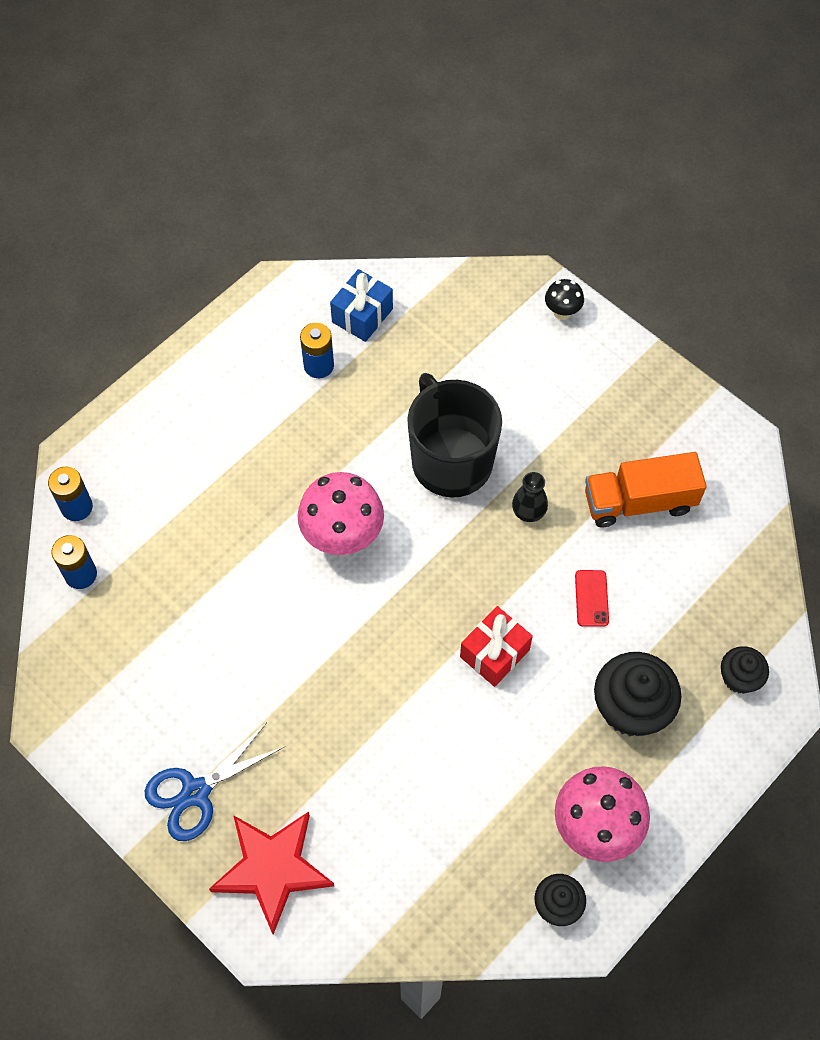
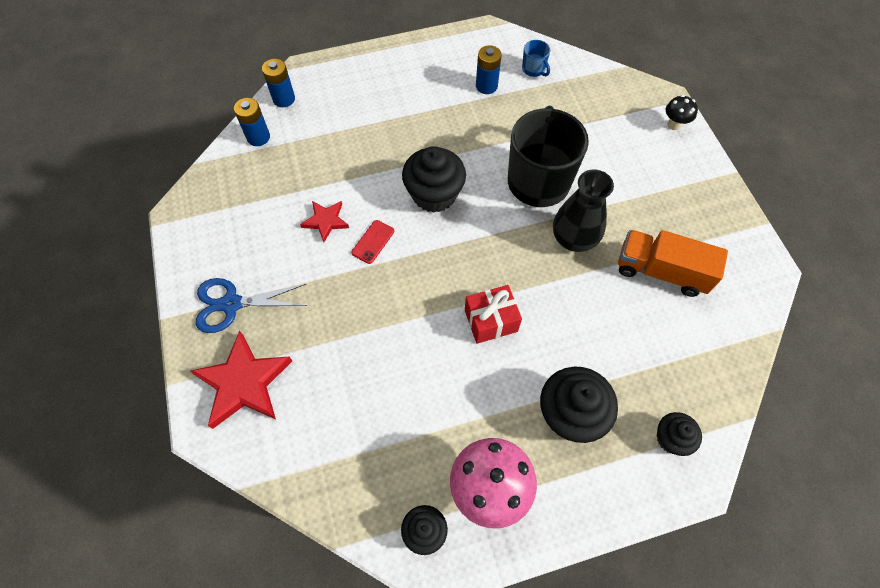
camera: 30 degrees right, 0 degrees up
(238, 637) = (326, 221): none -> red star
(343, 538) = (434, 194): pink mushroom -> black cupcake
(362, 315) = (534, 69): blue gift -> blue mug
(528, 511) = (573, 239): black vase -> black vase, size x1.76
(591, 598) = (585, 320): red phone -> red phone (373, 242)

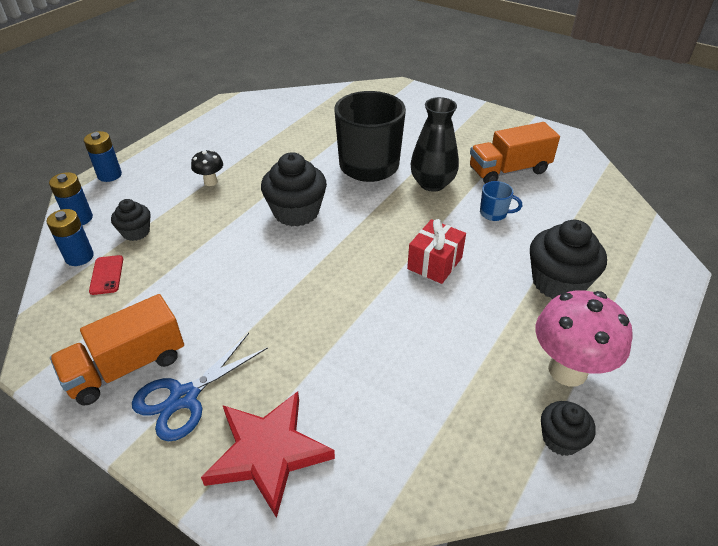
camera: 40 degrees left, 20 degrees down
(218, 254) = (127, 367): none -> orange truck
(326, 221) = (217, 279): red star -> none
(373, 242) = (278, 269): red phone -> red phone (106, 275)
(486, 86) = (263, 132): blue battery -> blue battery (109, 175)
(534, 69) = (289, 108): blue mug -> blue mug (494, 213)
(671, 438) = (632, 254): black cupcake -> black cupcake (136, 232)
(674, 125) = (420, 96): black mushroom -> black mushroom (210, 182)

